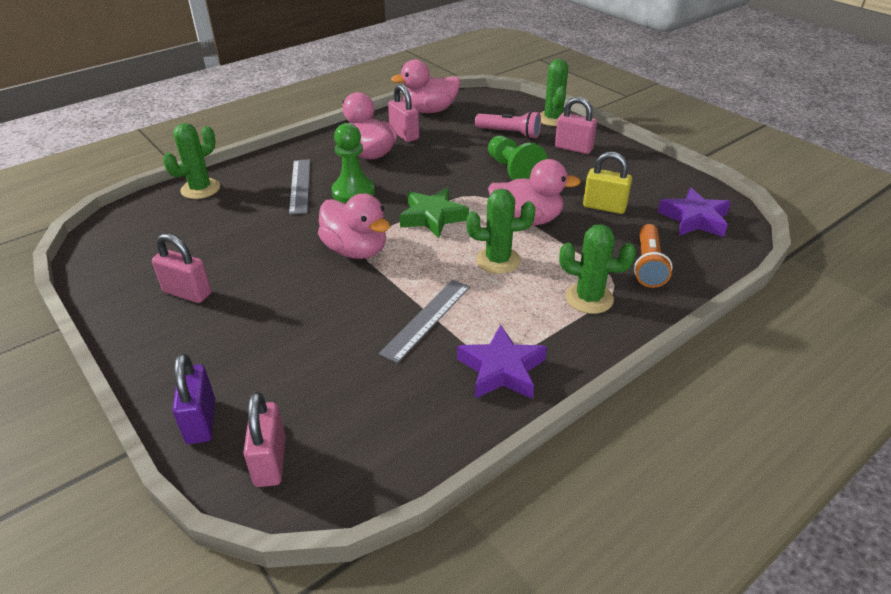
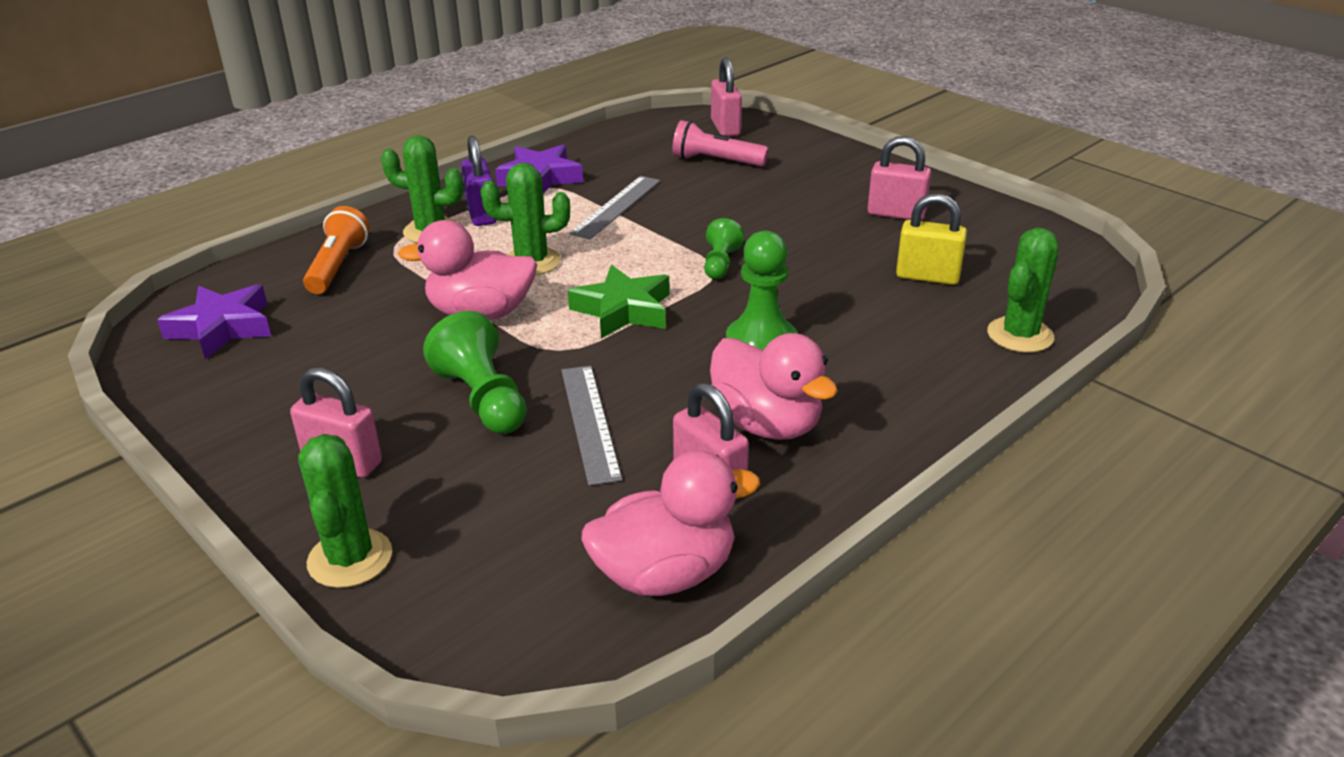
camera: 175 degrees right, 5 degrees down
(201, 421) = (796, 141): purple padlock -> purple padlock (481, 214)
(300, 185) = (858, 350): grey ruler -> grey ruler (590, 422)
(356, 250) = (720, 264): pink duck -> green pawn
(509, 133) = (470, 499): pink flashlight -> pink flashlight (716, 161)
(604, 207) = (350, 339): yellow padlock -> yellow padlock (927, 276)

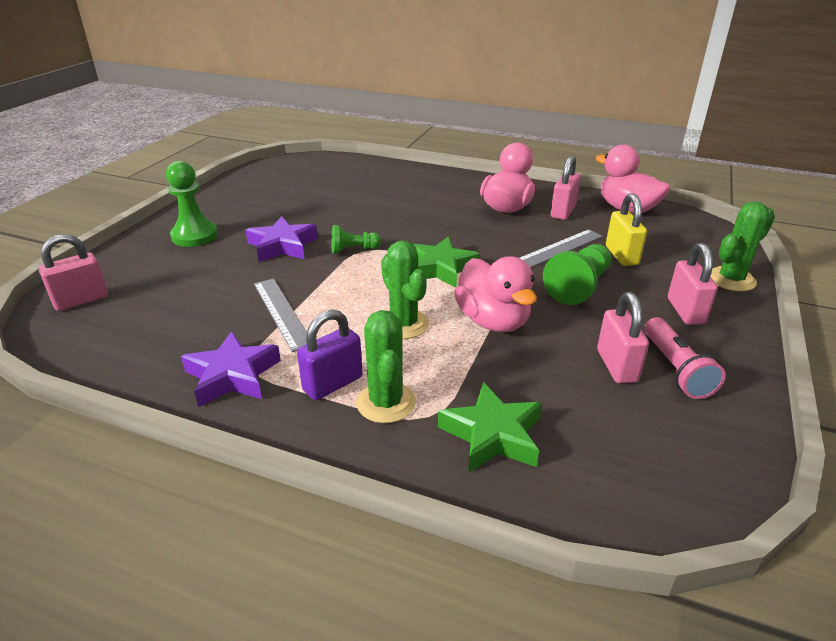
camera: 115 degrees left, 0 degrees up
(222, 328) = (648, 456): purple star -> purple star (282, 246)
(338, 266) = (492, 435): orange flashlight -> green star
(616, 206) = (282, 313): grey ruler -> grey ruler turned 60 degrees clockwise
(716, 161) = (168, 288): pink flashlight -> pink flashlight (675, 369)
(761, 343) = (437, 221): green pawn -> green pawn (194, 236)
(896, 214) = (248, 208): pink padlock -> pink padlock (616, 366)
(927, 276) = (329, 192): yellow padlock -> yellow padlock (621, 255)
(1020, 335) = (375, 168): green cactus -> none

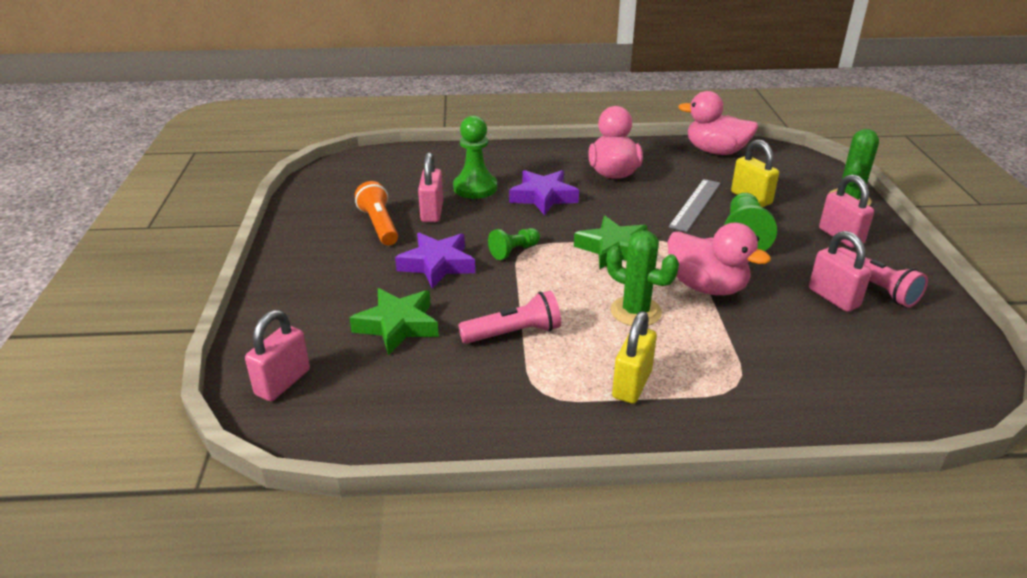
camera: 25 degrees left, 0 degrees up
(194, 236) = (327, 277): green pawn -> green pawn (475, 188)
(232, 376) = (534, 407): purple star -> purple star (543, 197)
(273, 207) = (379, 225): none -> orange flashlight
(282, 313) = (514, 333): grey ruler -> pink flashlight
(333, 384) = (632, 384): purple padlock -> yellow padlock
(386, 402) = (692, 385): green cactus -> none
(492, 435) = (798, 383): green star -> green star (397, 325)
(563, 212) = (665, 166): pink padlock -> pink padlock (432, 212)

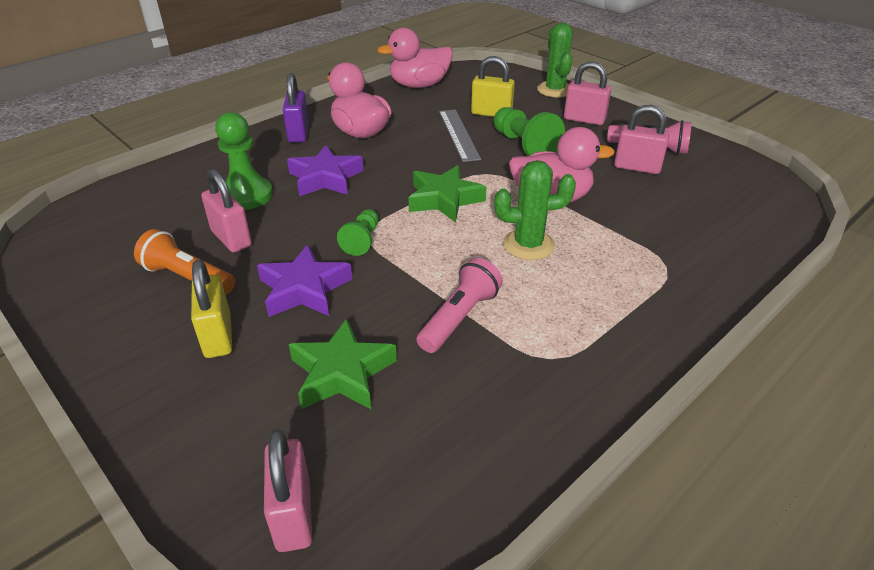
camera: 40 degrees left, 5 degrees up
(564, 157) = (298, 133): none -> purple padlock
(632, 384) = (603, 308): yellow padlock -> yellow padlock (218, 336)

